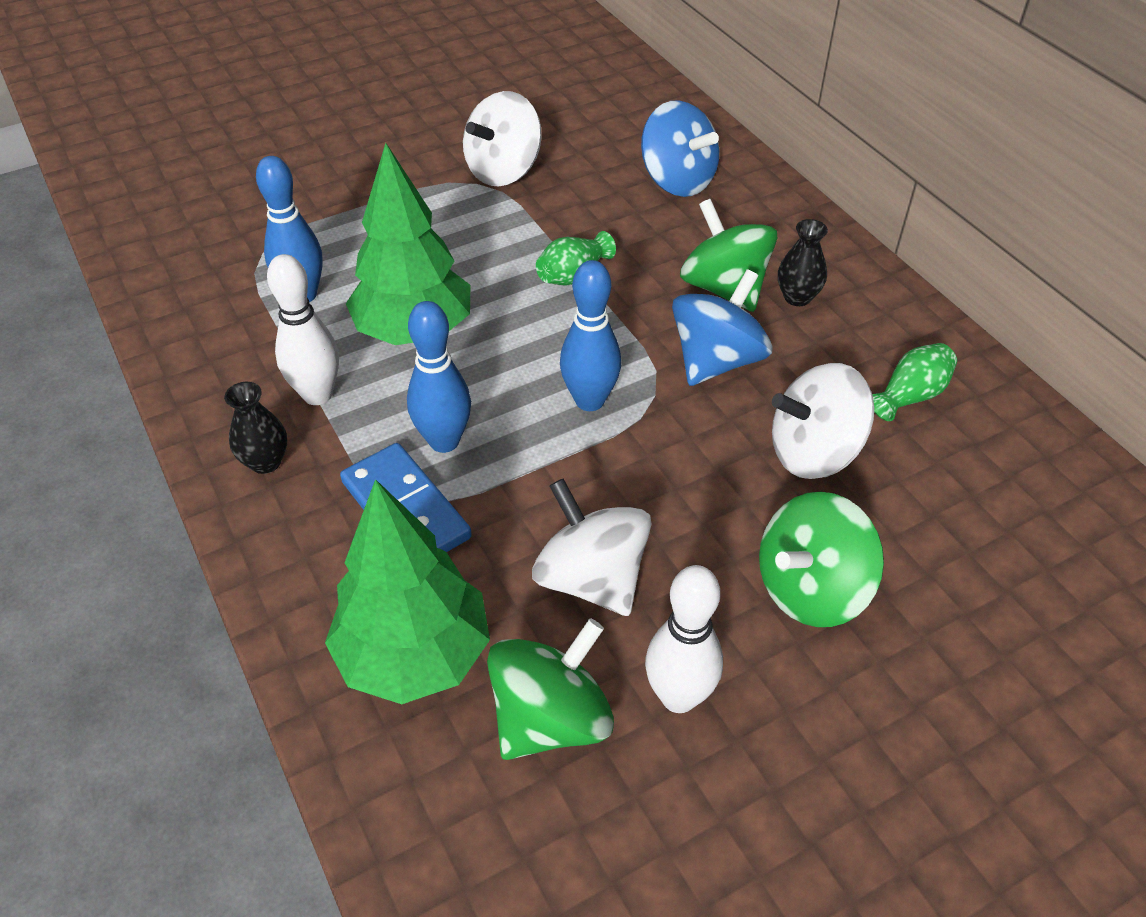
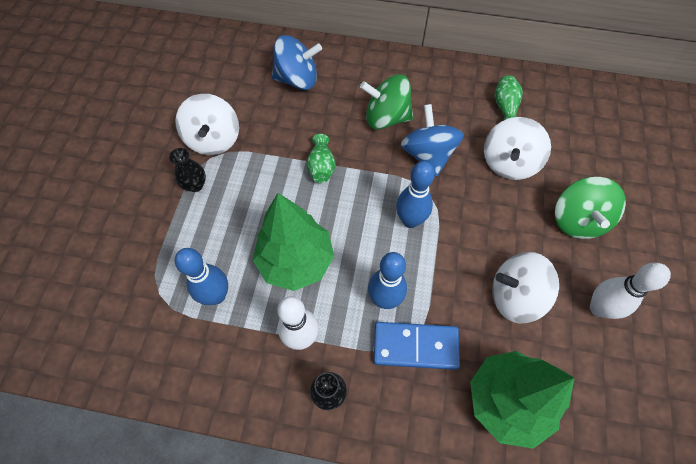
camera: 50 degrees left, 15 degrees up
(550, 718) = (578, 366): green spinning top -> none
(797, 297) = (416, 97): black vase -> black vase (195, 185)

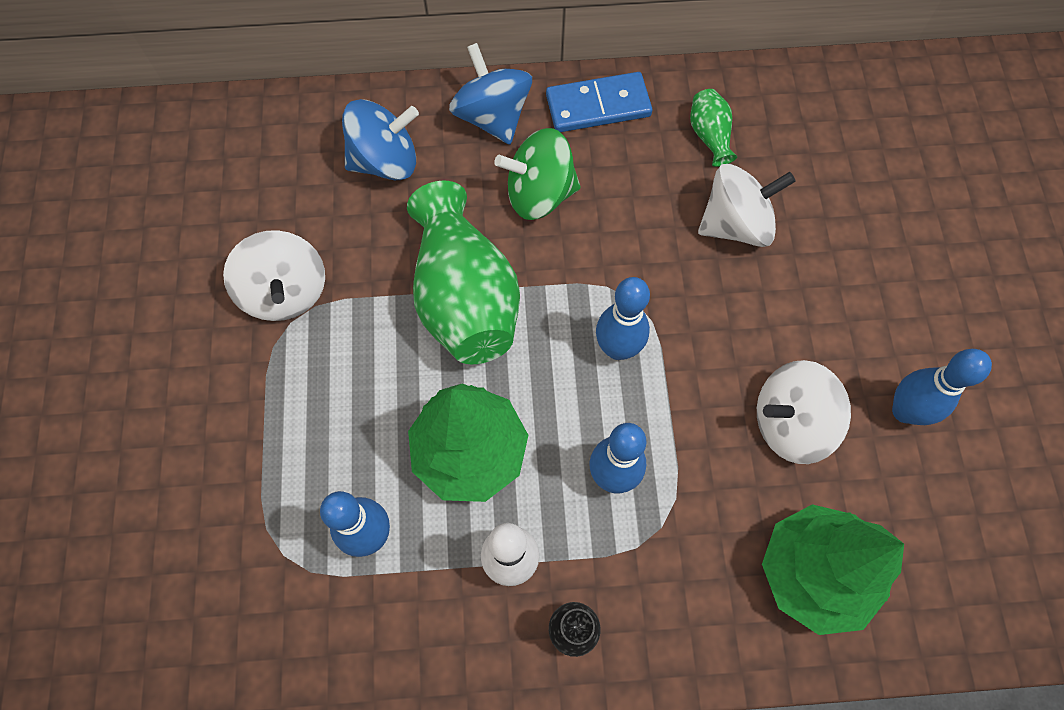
camera: 15 degrees left, 5 degrees up
(195, 185) = (281, 373): black vase -> none
(321, 167) = (464, 296): green vase -> green vase, size x2.29
(415, 346) = (673, 531): blue domino -> blue domino (598, 106)
(428, 155) = (617, 240): blue spinning top -> blue spinning top (492, 117)
(508, 163) = (735, 224): white spinning top -> white spinning top turned 120 degrees counterclockwise
(577, 220) = (849, 289): green spinning top -> none
(598, 308) = (904, 411): white bowling pin -> blue bowling pin

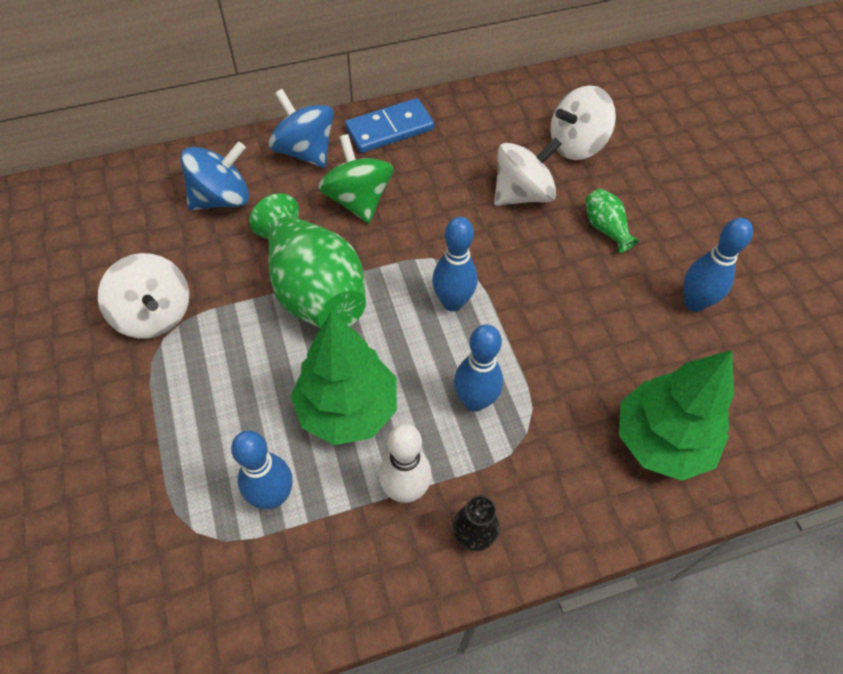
camera: 15 degrees left, 10 degrees down
(539, 194) = (358, 200): green spinning top -> green spinning top turned 90 degrees clockwise
(709, 136) = (484, 135): green vase -> green vase (606, 228)
(790, 423) = (608, 330): white spinning top -> white spinning top (576, 144)

